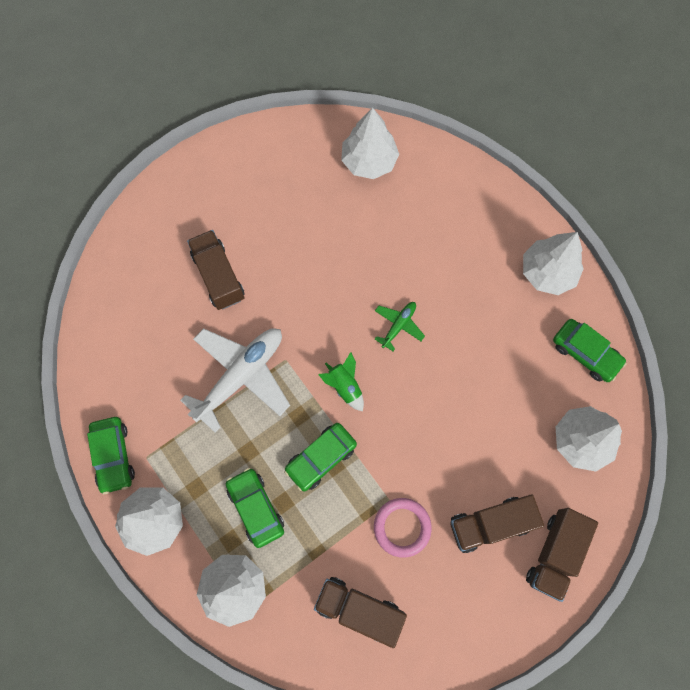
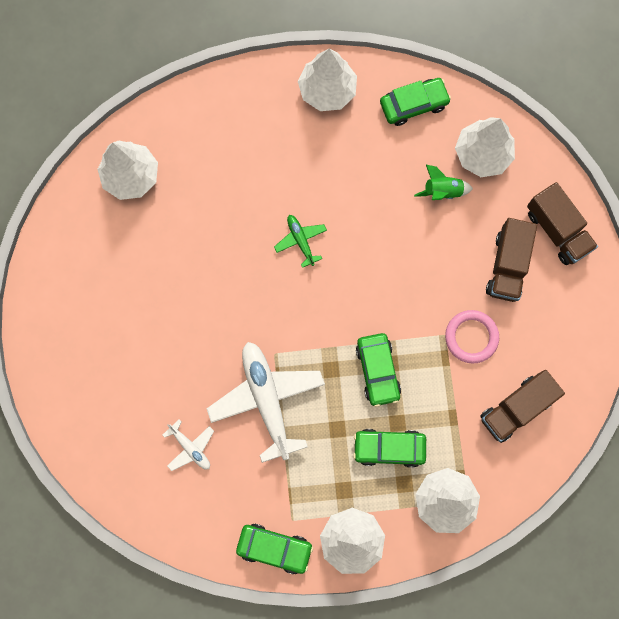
camera: 60 degrees left, 5 degrees up
(165, 336) = (190, 448): none -> white plane
(218, 276) = (161, 370): brown truck -> none
(344, 386) = (327, 316): green rocket -> green rocket (442, 191)

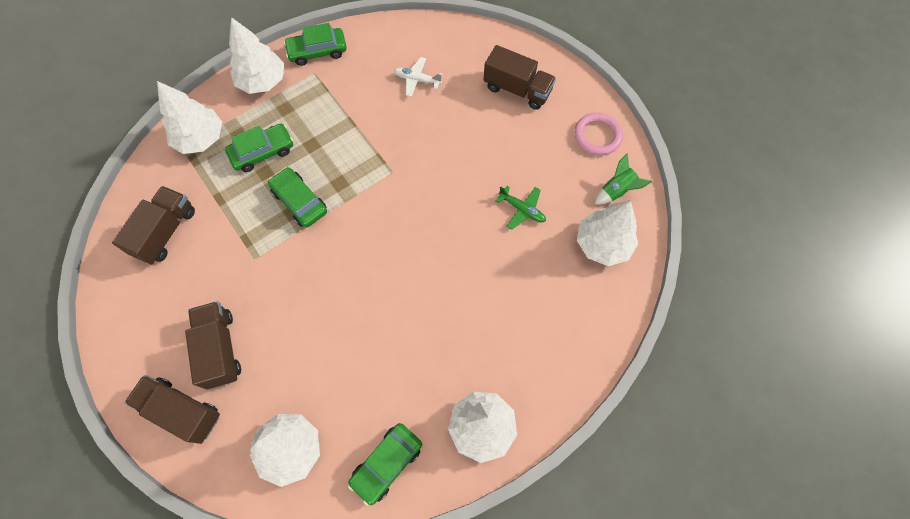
camera: 150 degrees right, 10 degrees down
(97, 377) = (517, 89): none -> brown truck
(267, 400) = (379, 137): white plane -> none
(301, 241) = (423, 269): green plane -> green plane (522, 209)
(442, 191) = (315, 387): green rocket -> green rocket (617, 190)
(471, 337) = (229, 268): pink ring -> pink ring (597, 136)

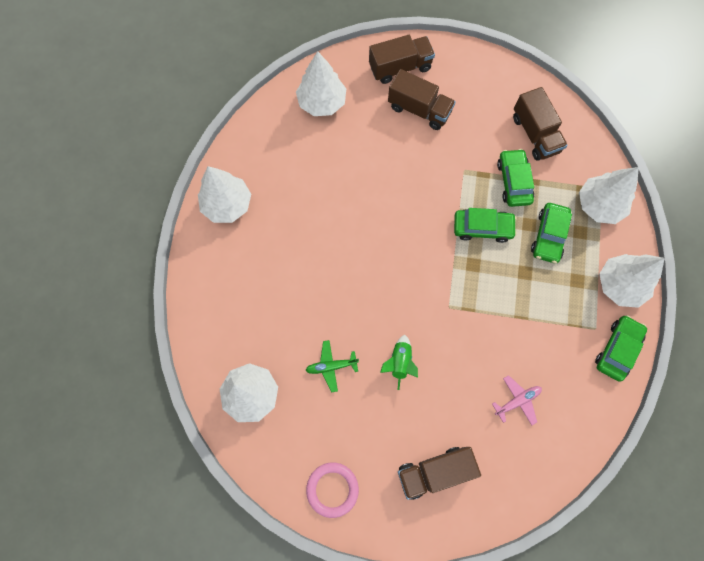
camera: 135 degrees right, 5 degrees up
(387, 463) = (263, 141): green car -> green car (513, 182)
(417, 80) = (517, 401): white plane -> pink plane
(617, 190) = (276, 451): green rocket -> green rocket (399, 362)

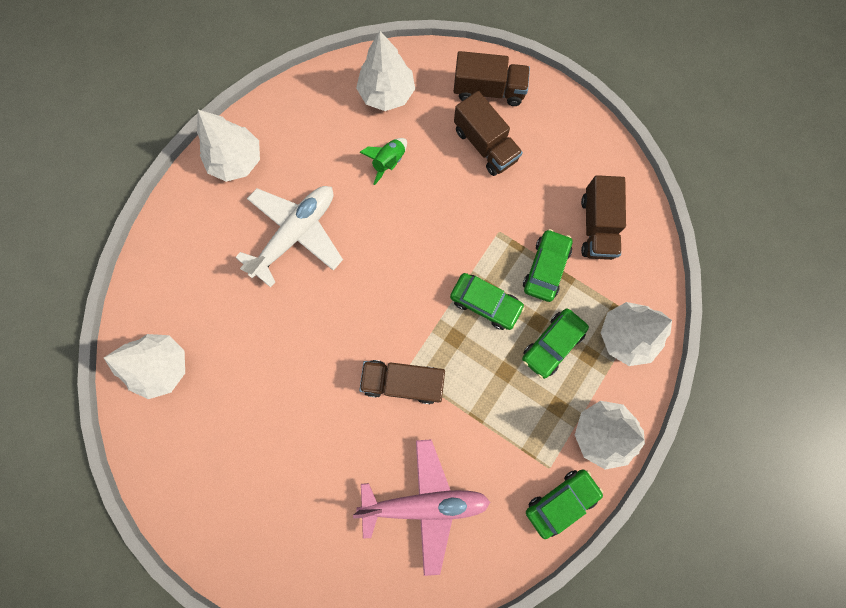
camera: 25 degrees right, 5 degrees up
(306, 241) = (296, 234): none -> white plane
(331, 366) = (254, 376): green plane -> none
(332, 489) = (192, 501): pink ring -> none
(399, 362) = (325, 405): green rocket -> green rocket (388, 162)
(434, 472) = (302, 534): brown truck -> brown truck (403, 382)
(517, 401) = (425, 503): pink plane -> pink plane, size x2.08

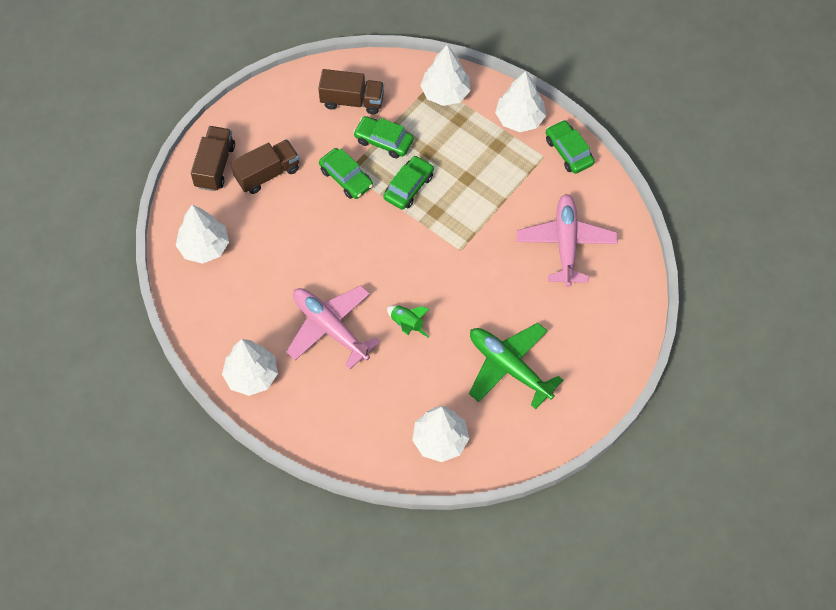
camera: 85 degrees left, 15 degrees down
(254, 441) = (509, 367): none -> green plane
(296, 234) = (330, 328): white plane -> pink plane
(388, 162) = (272, 250): green rocket -> green rocket (407, 324)
(403, 382) = (469, 252): brown truck -> none
(552, 344) = (447, 143): green car -> green car (346, 178)

